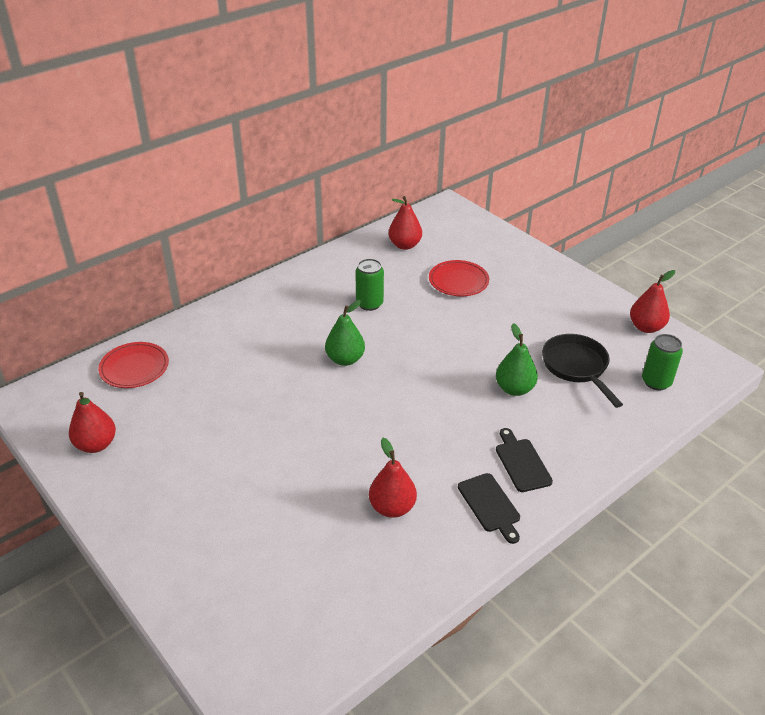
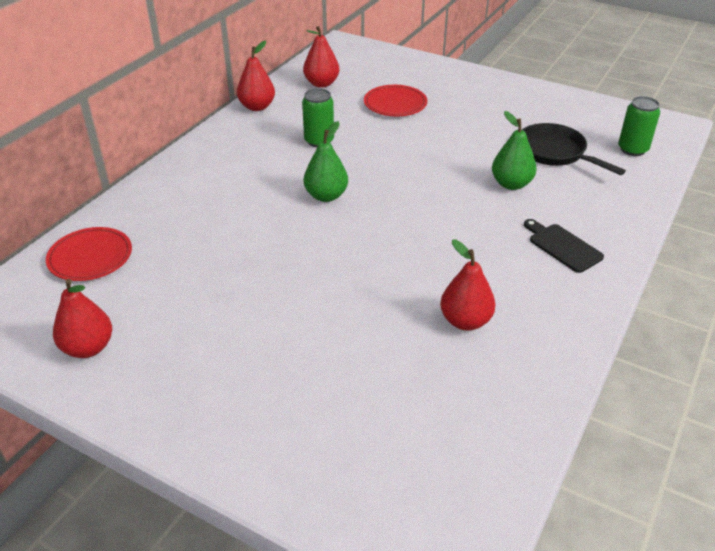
camera: 20 degrees left, 0 degrees up
(490, 505) = (559, 292): black cutting board -> none
(646, 327) = (592, 107): red pear -> red pear (257, 107)

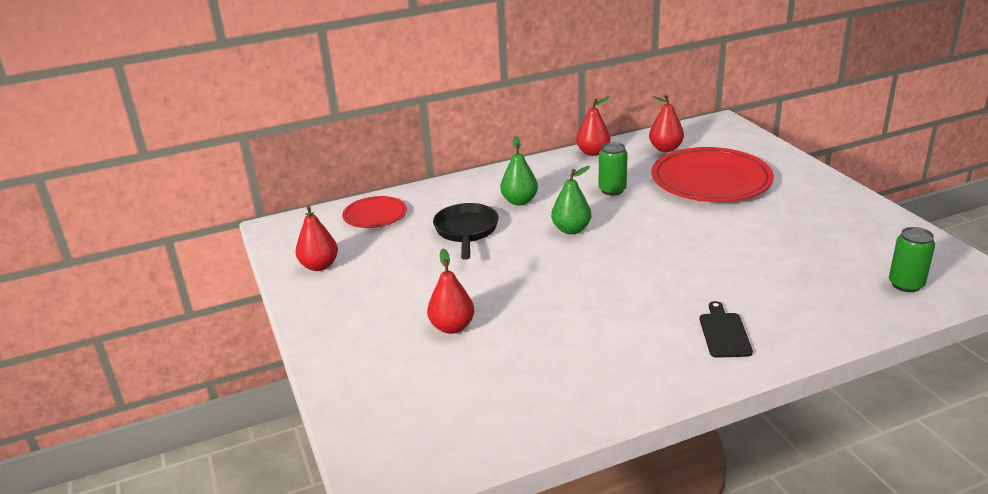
camera: 40 degrees right, 10 degrees down
(395, 104) = (711, 181): red plate -> red plate, size x1.89
(465, 321) = (572, 350): red pear -> red pear (452, 327)
(511, 184) = (739, 272): green pear -> green pear (519, 201)
(555, 153) = (816, 262): black pan -> black pan (466, 231)

